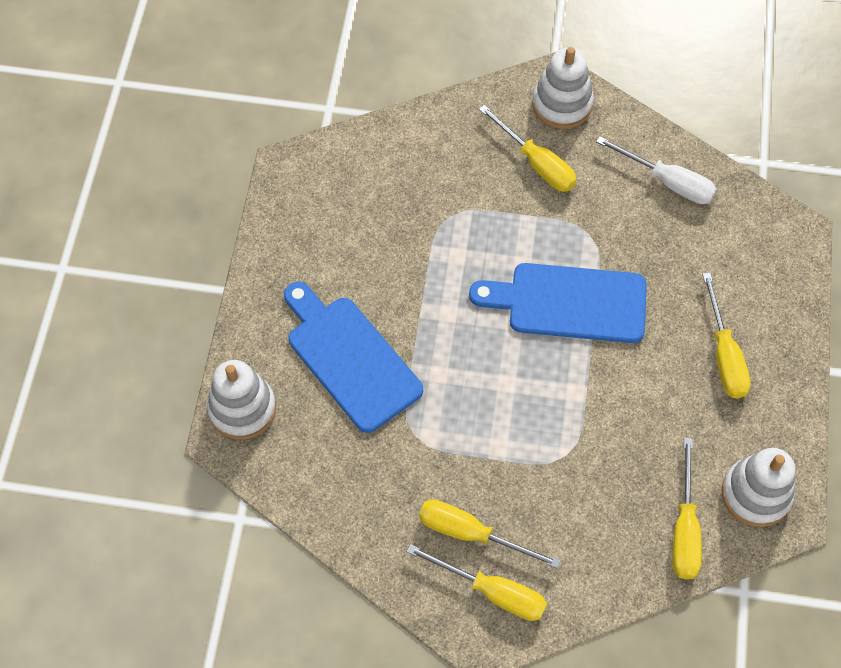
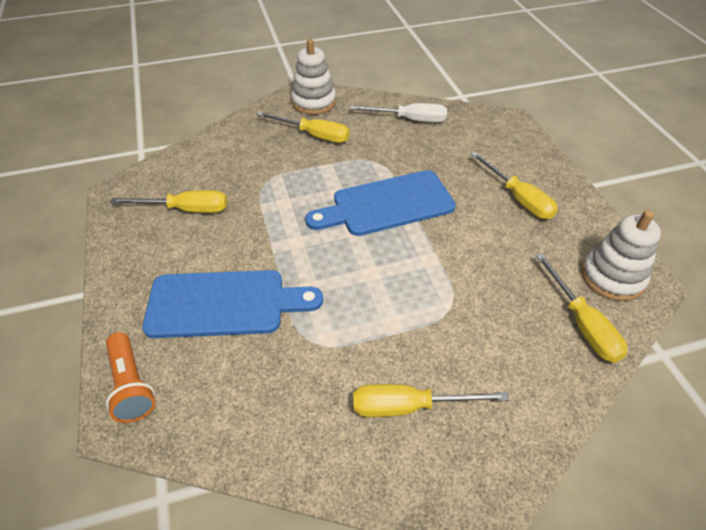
camera: 25 degrees left, 15 degrees down
(242, 409) = (131, 385): white stacking toy -> orange flashlight
(349, 358) = (224, 304): blue cutting board -> blue cutting board turned 150 degrees clockwise
(492, 592) = (460, 453): yellow screwdriver -> yellow screwdriver (186, 209)

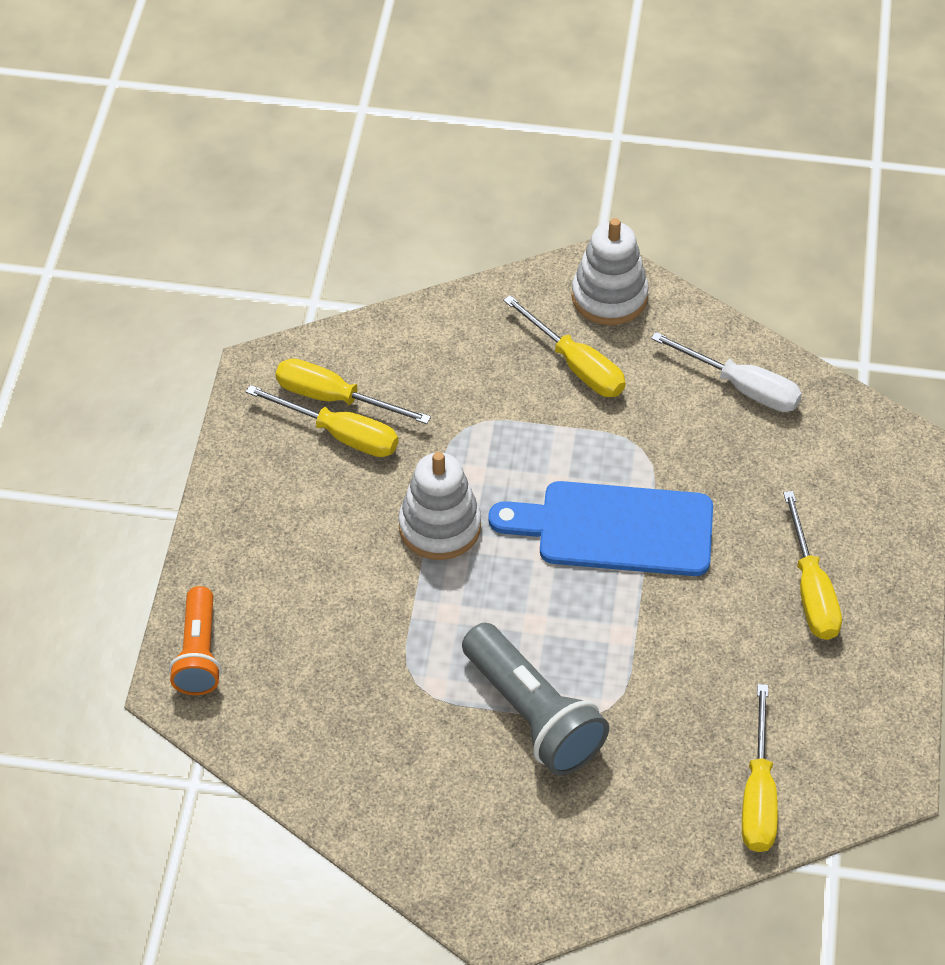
camera: 25 degrees right, 5 degrees up
(224, 304) = (336, 594): blue cutting board -> none
(404, 331) = (532, 714): none -> grey flashlight
(409, 406) = (487, 800): yellow screwdriver -> yellow screwdriver (334, 398)
(612, 277) = (849, 753): white stacking toy -> white stacking toy (440, 526)

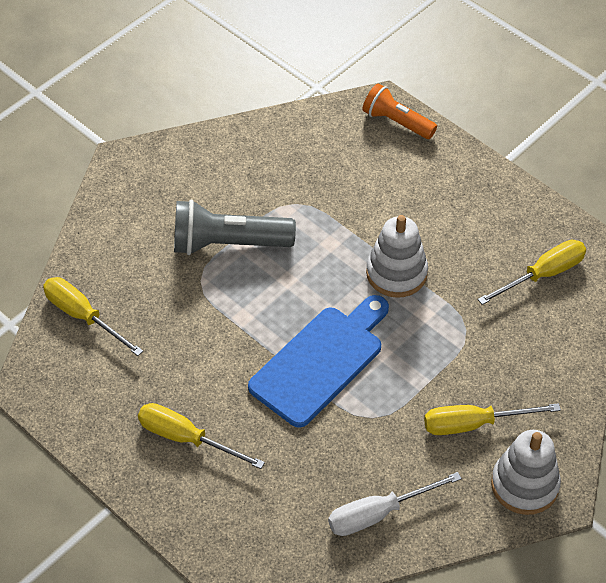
camera: 125 degrees right, 0 degrees up
(340, 434) = (509, 262): yellow screwdriver -> none

